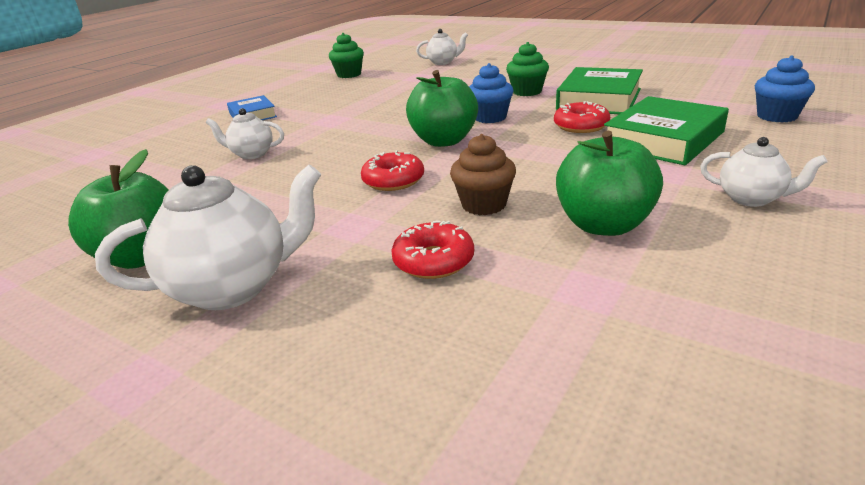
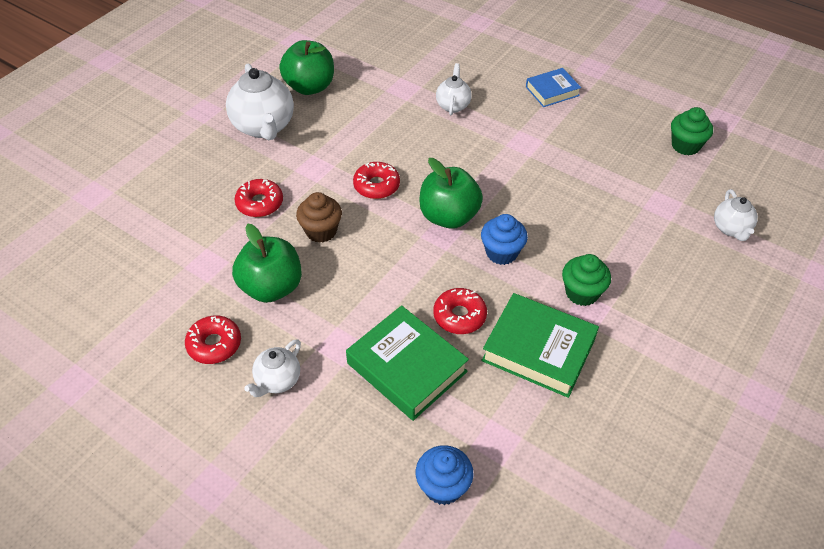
camera: 90 degrees right, 20 degrees up
(741, 252) = (214, 344): none -> red donut

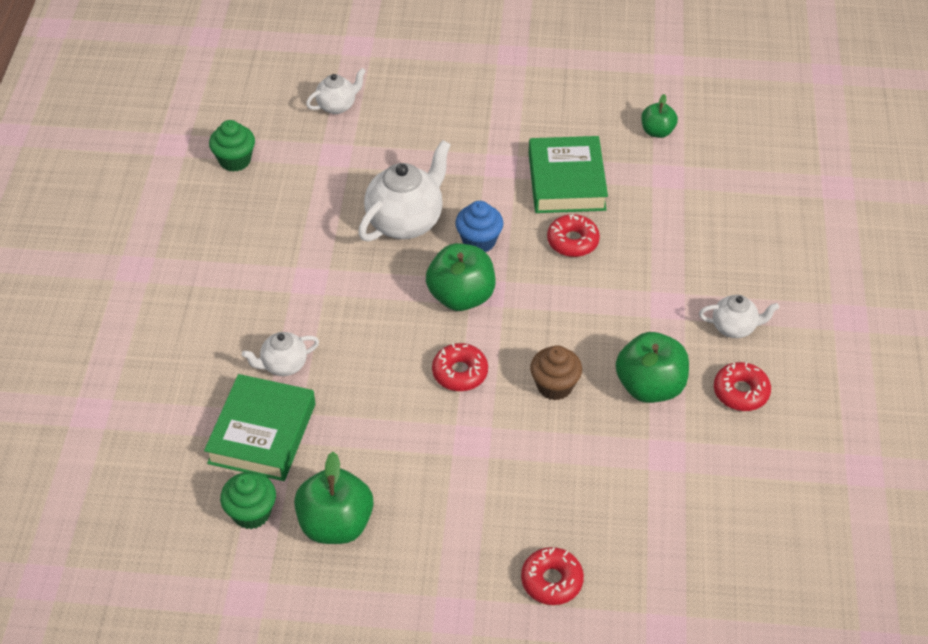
camera: 120 degrees left, 0 degrees up
(260, 203) = (558, 459): red donut -> red donut (551, 581)
(264, 127) = (440, 529): white teapot -> white teapot (405, 222)
(407, 367) = (650, 252): green book -> green book (262, 433)
(443, 486) = (728, 190): blue cupcake -> none
(552, 91) = (203, 288): blue book -> none
(569, 471) = (657, 131): none -> green apple
(582, 293) = (485, 175): green cupcake -> green cupcake (251, 513)

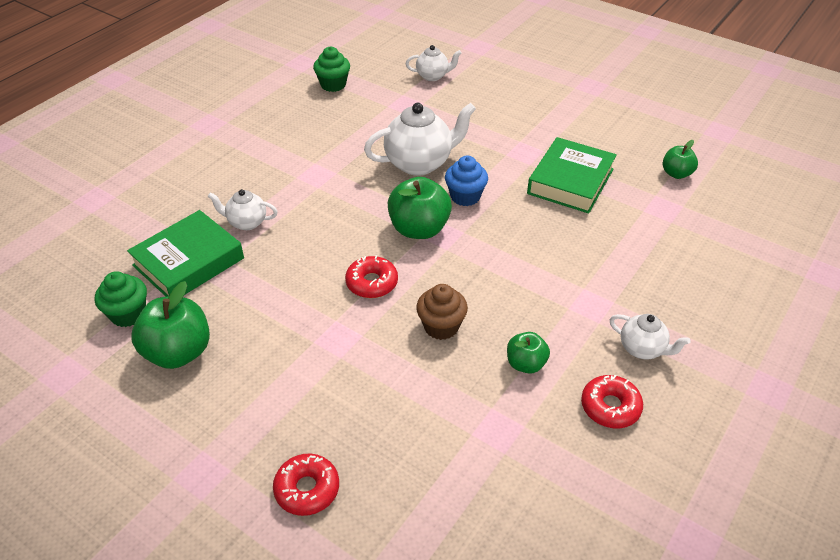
camera: 30 degrees right, 5 degrees down
(572, 241) = (542, 225): red donut -> none
(650, 386) = (525, 364): green apple -> green apple, size x0.57

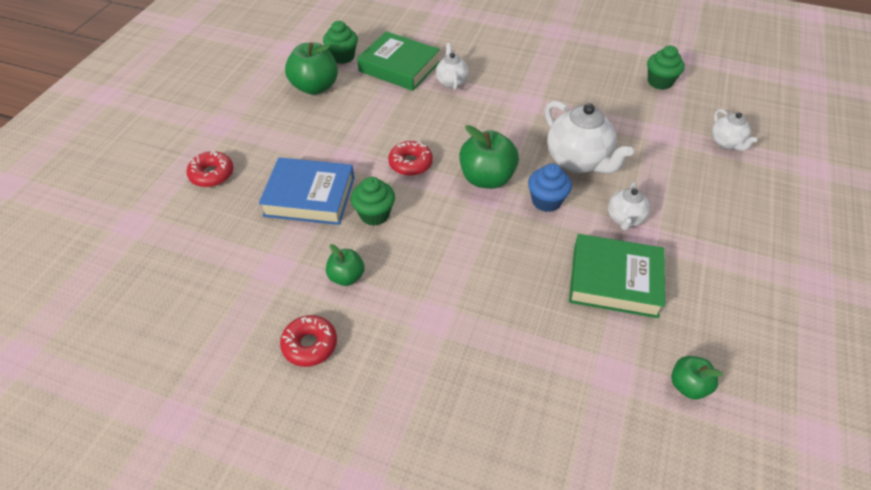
camera: 75 degrees right, 5 degrees up
(392, 382) = (309, 197): none -> blue book
(441, 326) = (374, 214): brown cupcake -> green cupcake
(642, 349) = (386, 366): white teapot -> white teapot (624, 219)

